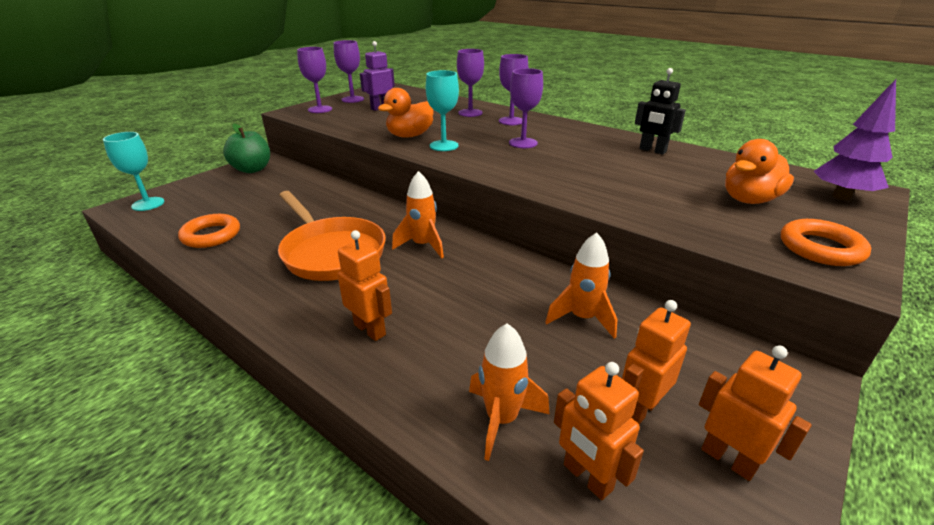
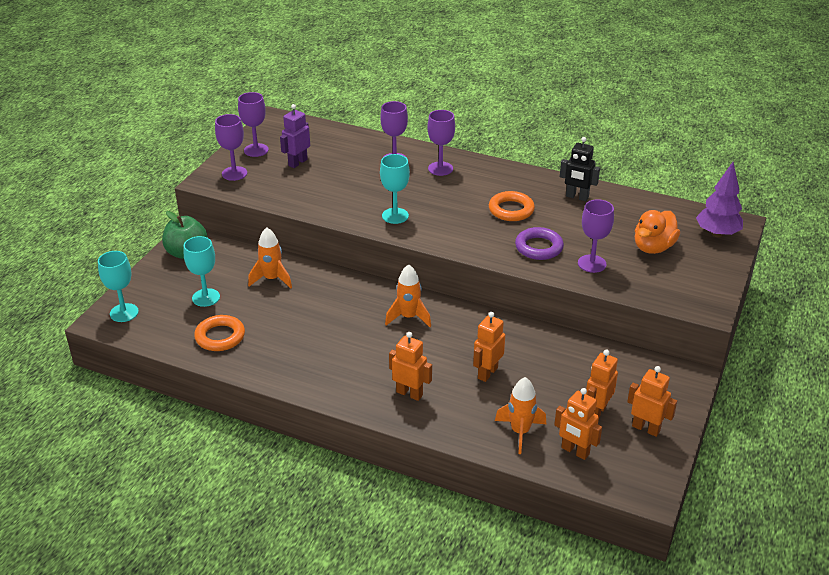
camera: 15 degrees left, 5 degrees up
(233, 202) = (206, 297): none -> turquoise goblet
(331, 252) = (338, 336): orange pan -> none
(410, 136) = (355, 205): orange duck -> none
(488, 321) = (487, 373): none -> orange robot
(523, 143) = (464, 202): purple goblet -> purple goblet (592, 264)
(582, 318) = (550, 359): orange rocket -> orange rocket (272, 279)
(594, 184) = (539, 247): none -> purple ring
(820, 248) = (695, 287): orange ring -> orange ring (511, 210)

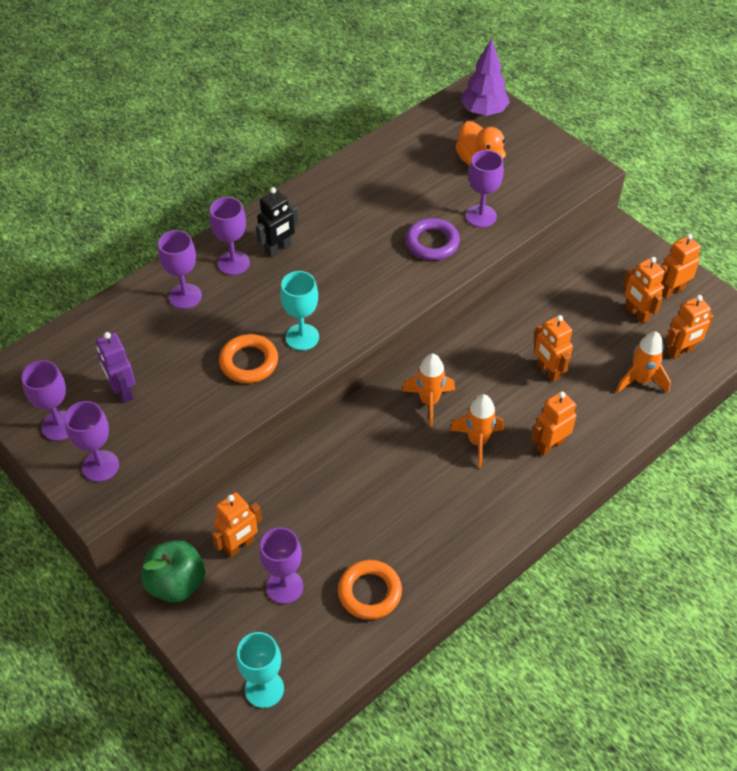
camera: 65 degrees left, 15 degrees up
(206, 297) = (285, 587): turquoise goblet -> purple goblet
(228, 269) = (239, 546): none -> orange robot
(272, 279) = (288, 506): orange rocket -> orange rocket (477, 442)
(511, 210) = (353, 237): orange ring -> orange ring (249, 362)
(577, 197) = (363, 178): black robot -> black robot (278, 249)

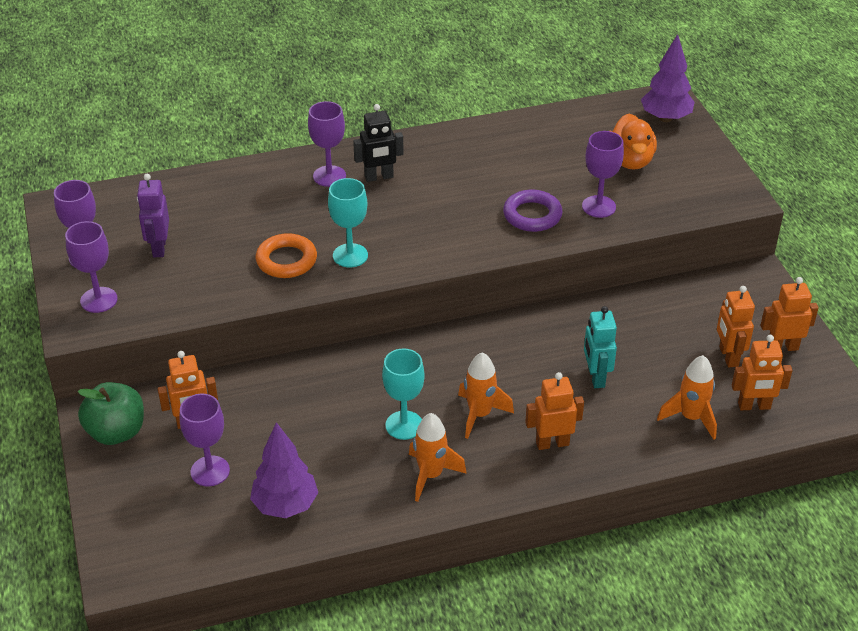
camera: 25 degrees right, 10 degrees down
(185, 296) = (266, 190): purple goblet -> none
(264, 689) = (134, 548): turquoise goblet -> turquoise goblet (404, 425)
(369, 592) = (285, 505): orange ring -> purple tree
(429, 401) = (455, 364): orange rocket -> orange rocket (431, 475)
(548, 371) = (596, 377): orange robot -> turquoise robot

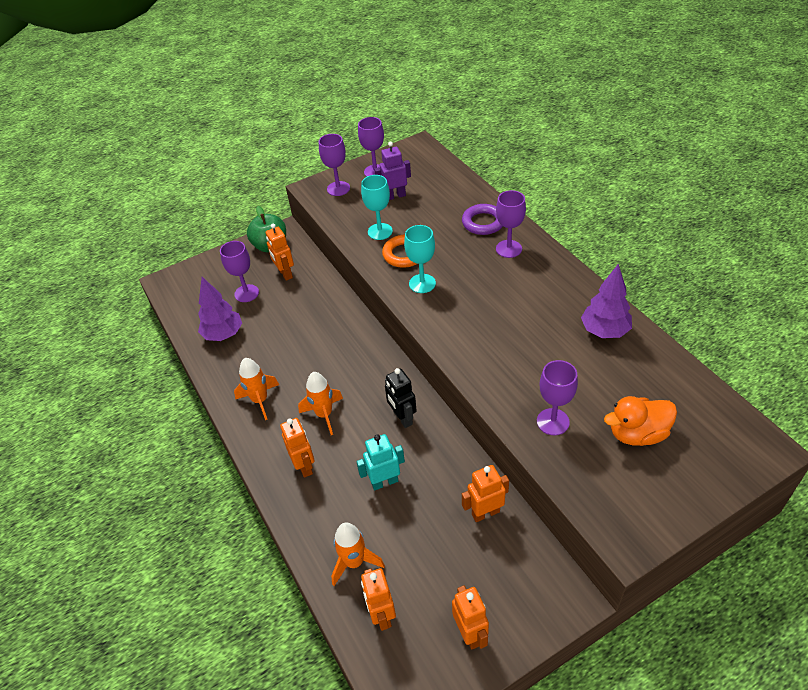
camera: 80 degrees right, 5 degrees up
(379, 177) = (521, 274): black robot -> black robot (402, 418)
(404, 425) = (304, 374): turquoise goblet -> turquoise goblet (380, 231)
(532, 215) = (518, 377): purple ring -> purple ring (483, 222)
(665, 118) = (729, 452): purple tree -> purple tree (604, 331)
(728, 356) = (441, 583): orange robot -> orange robot (485, 513)

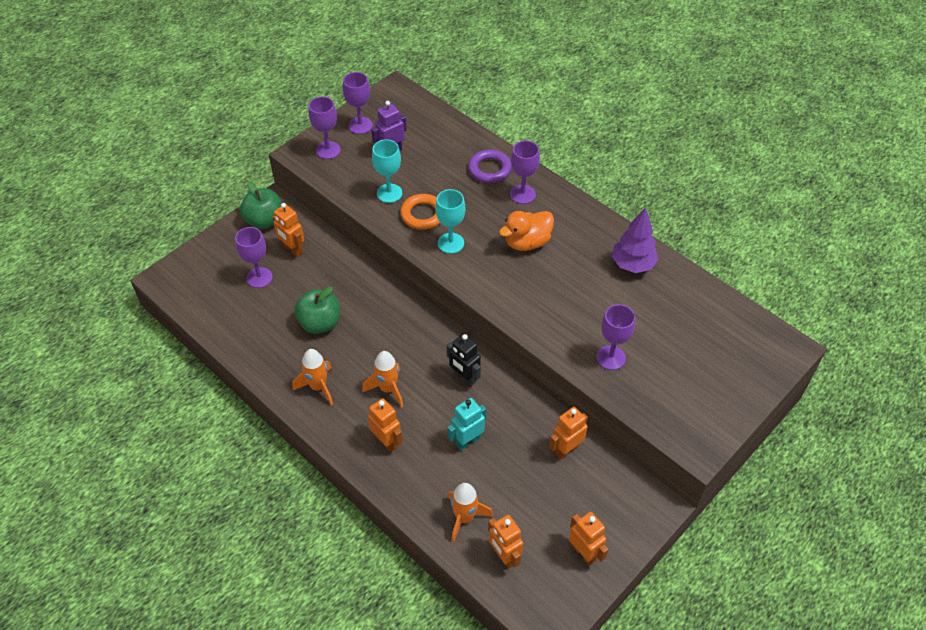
camera: 20 degrees left, 5 degrees up
(223, 334) = (252, 326): purple tree -> none
(284, 342) = (320, 323): none -> green apple
(637, 434) = (684, 355): orange duck -> orange duck (527, 242)

